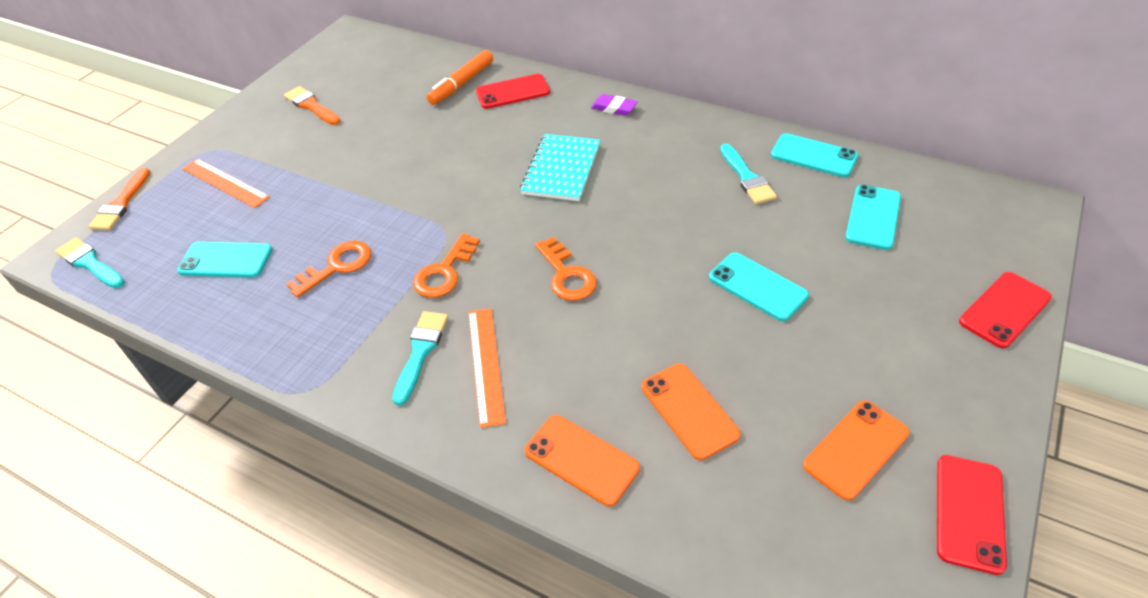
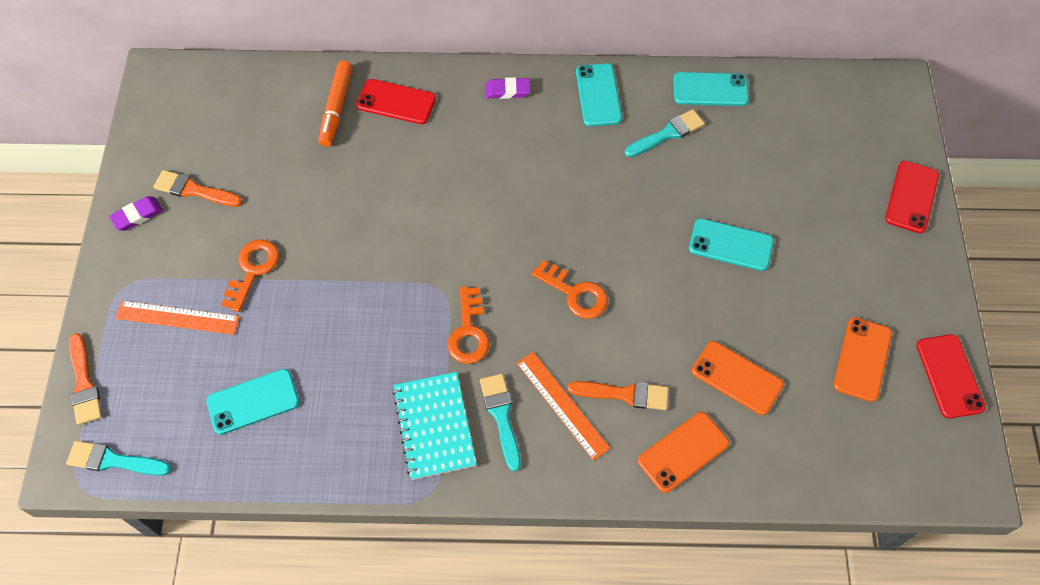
camera: 30 degrees left, 15 degrees up
(258, 110) = (137, 215): none -> purple eraser
(337, 266) = (366, 365): orange key -> orange key (252, 270)
(513, 92) = (396, 102): red phone -> red phone turned 60 degrees clockwise
(555, 379) = (624, 394): none -> orange brush
(561, 169) = (502, 181): turquoise notebook -> turquoise notebook (434, 426)
(581, 459) = (683, 452): orange phone -> orange phone turned 45 degrees counterclockwise
(747, 177) = (667, 134): turquoise brush -> turquoise brush turned 75 degrees counterclockwise
(873, 217) = (785, 141): turquoise phone -> turquoise phone (598, 95)

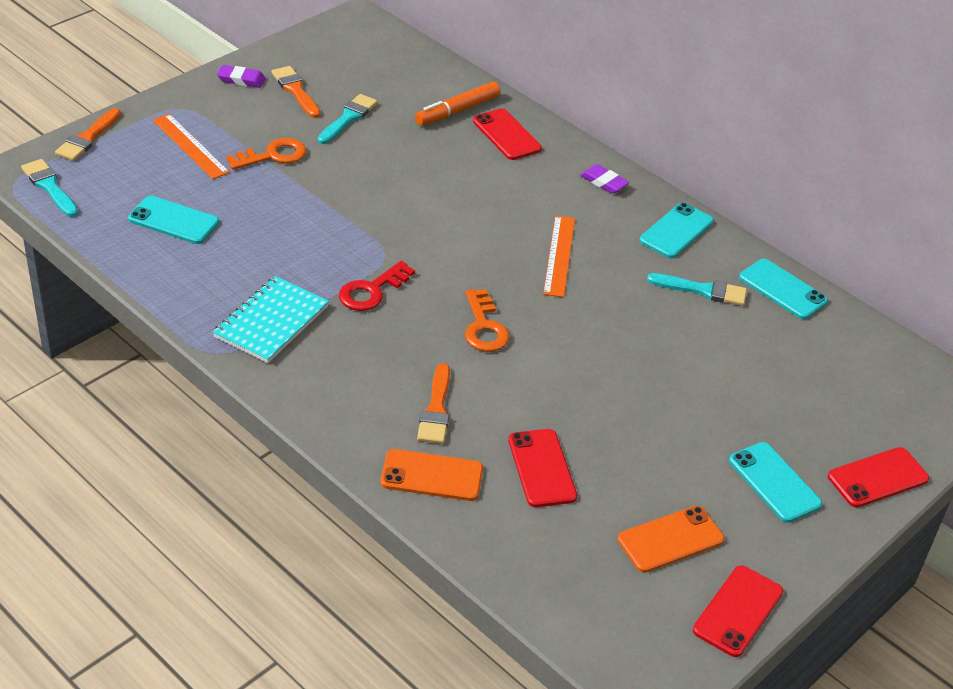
camera: 40 degrees right, 20 degrees down
(468, 332) = (372, 291): orange key -> red key
(501, 416) = (326, 352): turquoise brush -> turquoise brush (348, 118)
(562, 405) = (379, 379): orange ruler -> orange ruler (559, 255)
(624, 394) = (436, 409): orange brush -> orange brush turned 45 degrees clockwise
(730, 245) = (657, 390): turquoise phone -> turquoise phone (774, 482)
(737, 378) = (542, 468): orange phone -> red phone

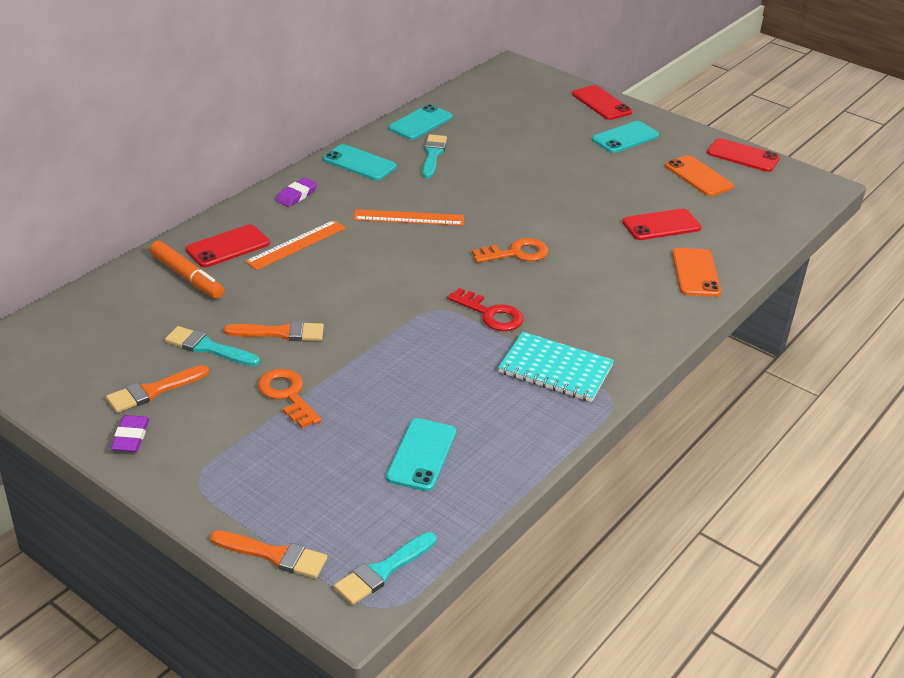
camera: 95 degrees left, 5 degrees down
(190, 146) = (278, 461): orange ruler -> orange ruler (296, 245)
(436, 409) = (624, 273): orange brush -> orange brush (280, 333)

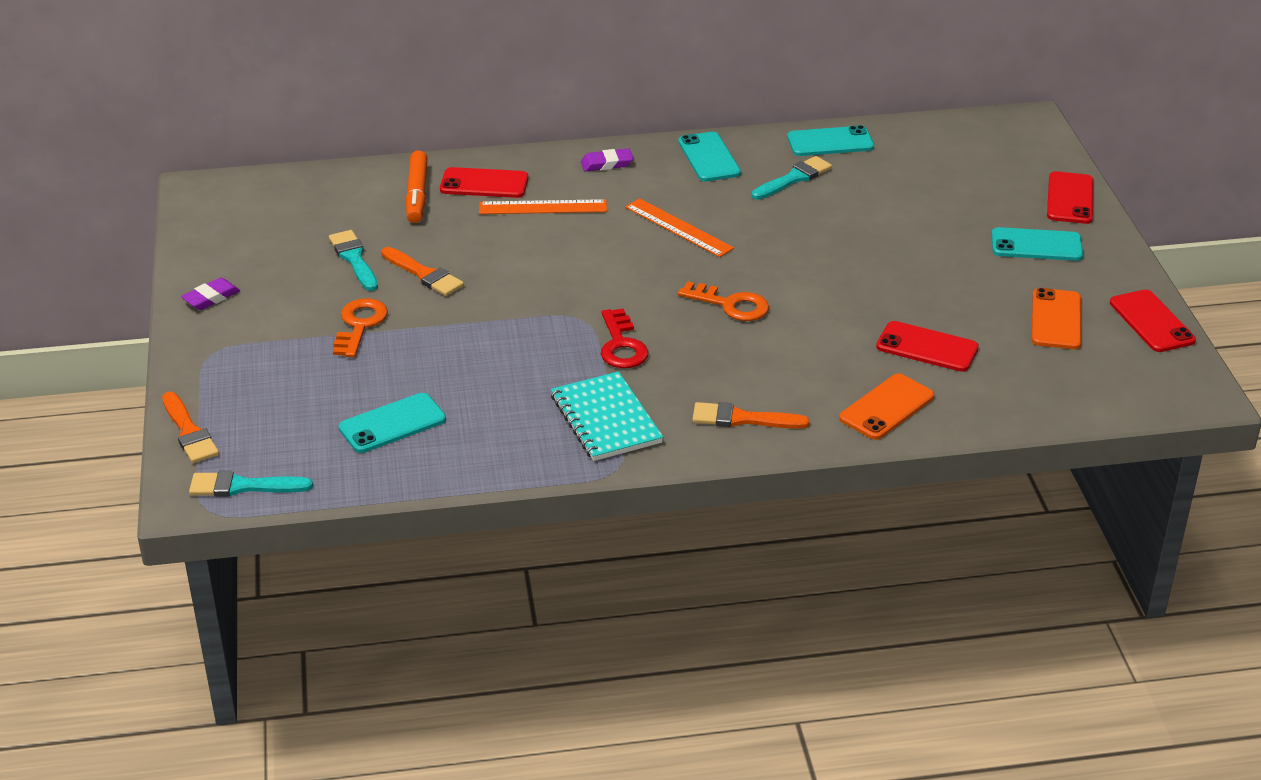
camera: 45 degrees right, 0 degrees up
(153, 391) = (271, 272): orange brush -> orange brush (742, 419)

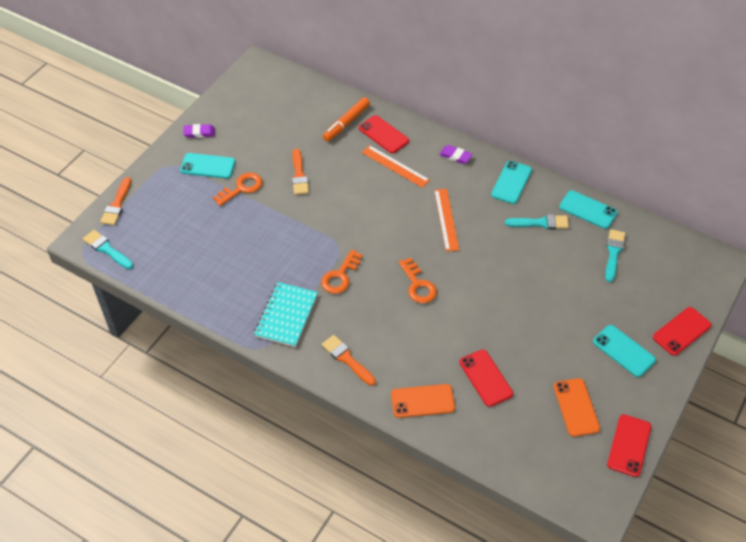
camera: 40 degrees right, 15 degrees up
(354, 259) = (279, 146): turquoise brush -> turquoise brush (613, 253)
(392, 424) = (197, 255): turquoise phone -> turquoise phone (208, 166)
(621, 345) = (340, 276): red key -> orange key
(1056, 319) = (576, 407): orange phone -> orange phone turned 60 degrees counterclockwise

